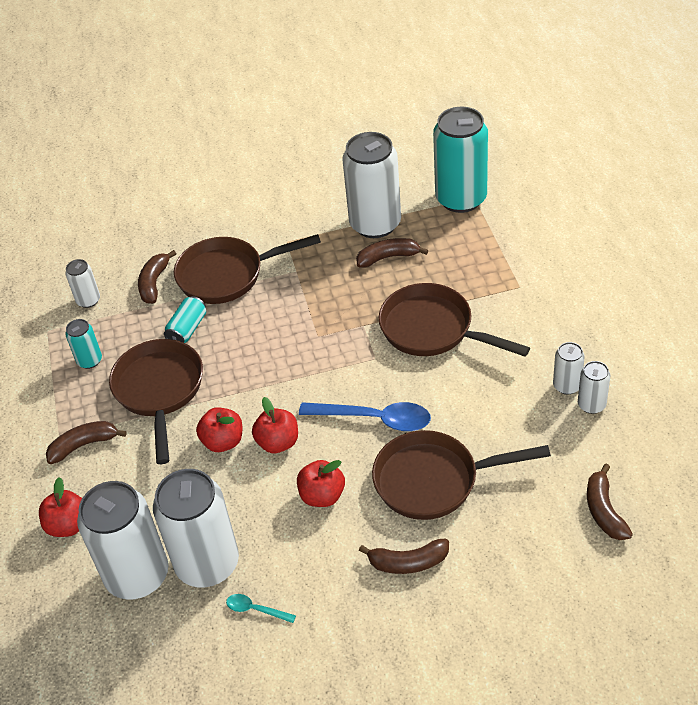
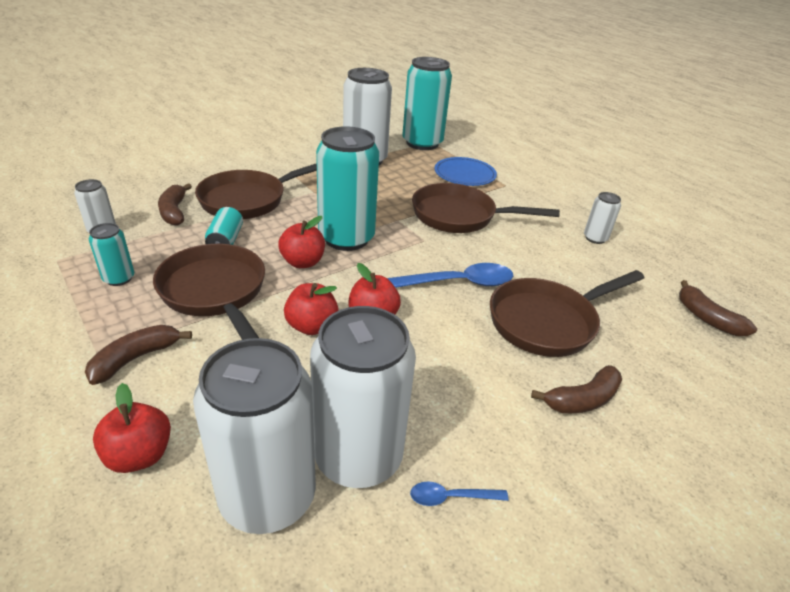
camera: 30 degrees left, 10 degrees down
(256, 609) = (451, 497): turquoise spoon -> blue spoon
(299, 343) = (346, 238): none -> turquoise can
(322, 496) = (450, 355): red apple -> red apple (303, 262)
(388, 257) = (389, 177): brown banana -> none
(480, 262) = (464, 175): none -> blue plate
(591, 405) = (625, 247): white can -> none

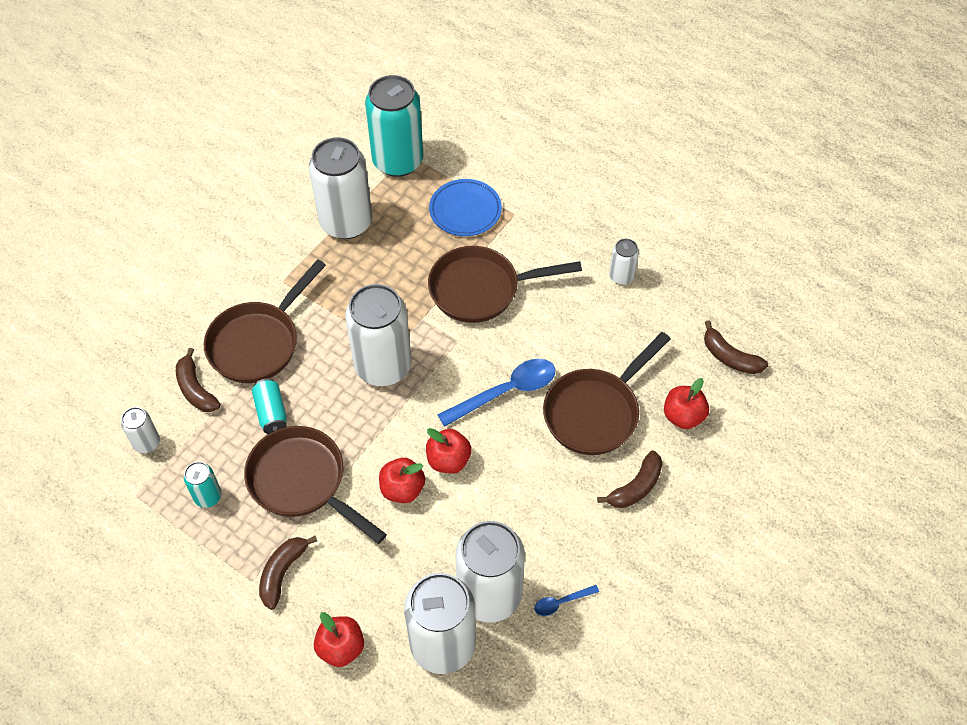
camera: 15 degrees left, 20 degrees up
(303, 262) = (358, 415): red apple -> red apple (683, 416)
(346, 238) = (383, 366): turquoise can -> white can

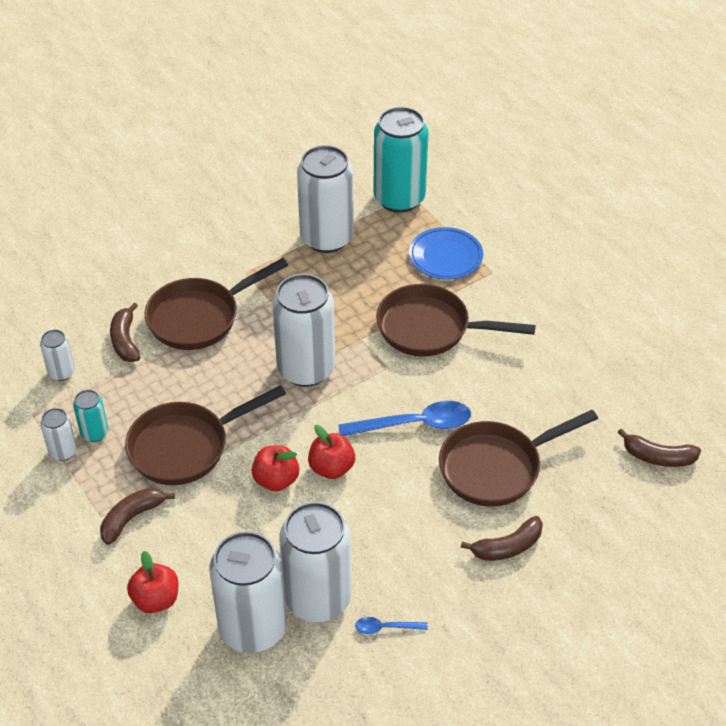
camera: 20 degrees right, 10 degrees down
(271, 412) = (184, 379): turquoise can -> none
(303, 482) = (186, 446): brown pan -> brown pan turned 90 degrees counterclockwise
(621, 276) = (576, 354): white can -> white can (63, 451)
(683, 416) = (585, 497): red apple -> none
(730, 357) = (658, 457): brown banana -> brown banana turned 45 degrees counterclockwise

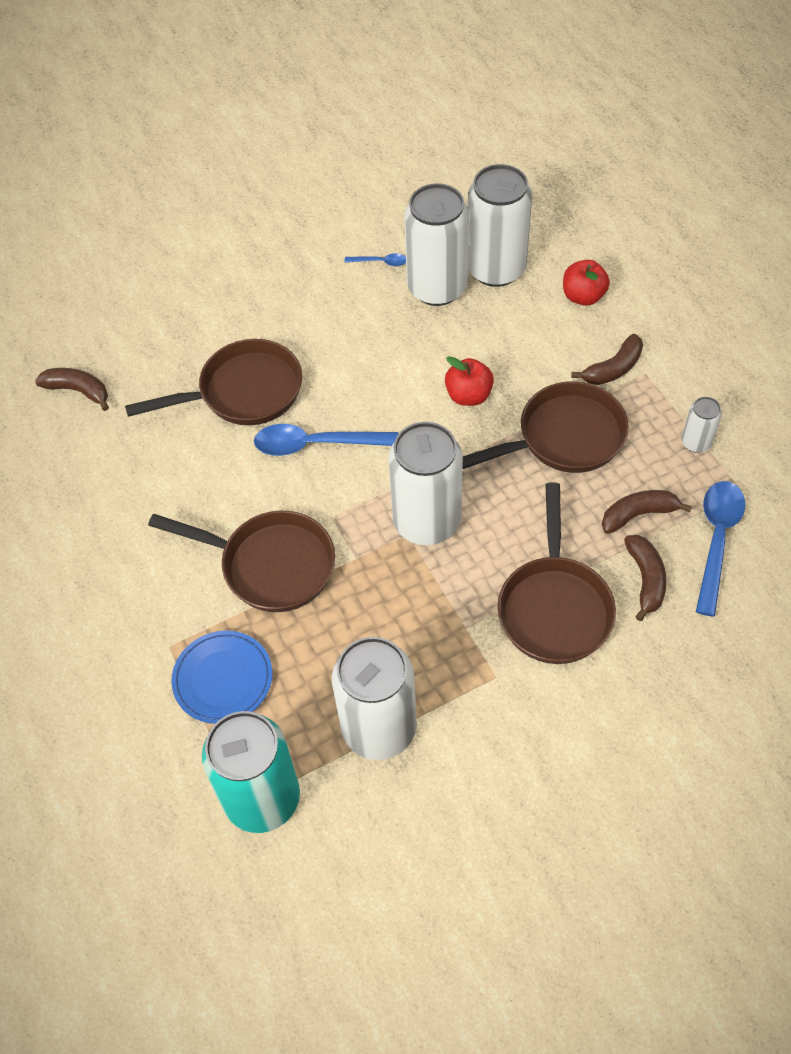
camera: 170 degrees left, 10 degrees up
(61, 372) = (717, 540): white can -> blue spoon
(94, 433) = (665, 461): turquoise can -> none
(200, 317) = (554, 607): brown pan -> brown pan turned 120 degrees clockwise
(331, 468) = (411, 404): red apple -> none
(507, 547) = (256, 318): brown banana -> brown banana (638, 514)

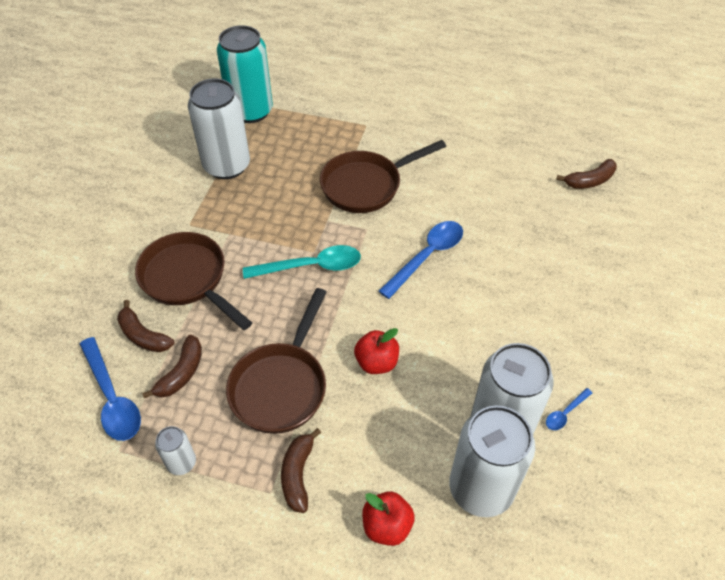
camera: 130 degrees right, 5 degrees down
(223, 679) = (324, 132): blue plate -> none
(243, 392) = (509, 250): brown pan -> none
(426, 521) = (311, 266): white can -> turquoise spoon

